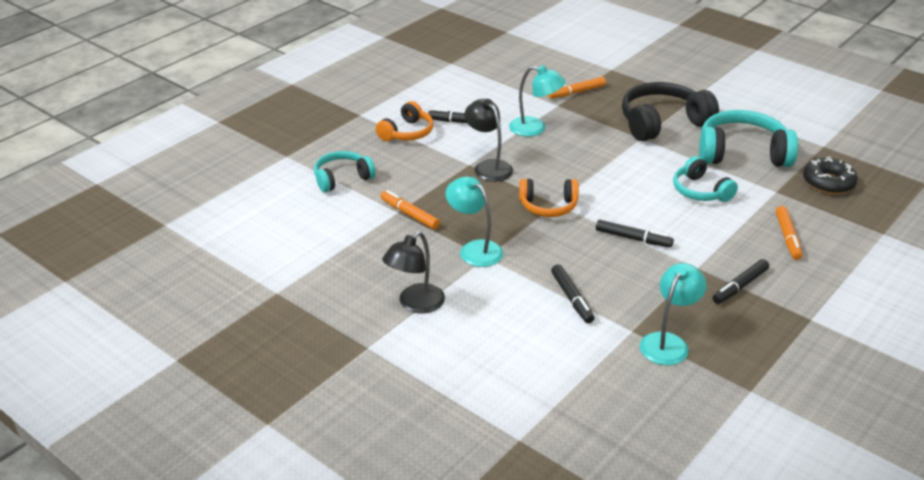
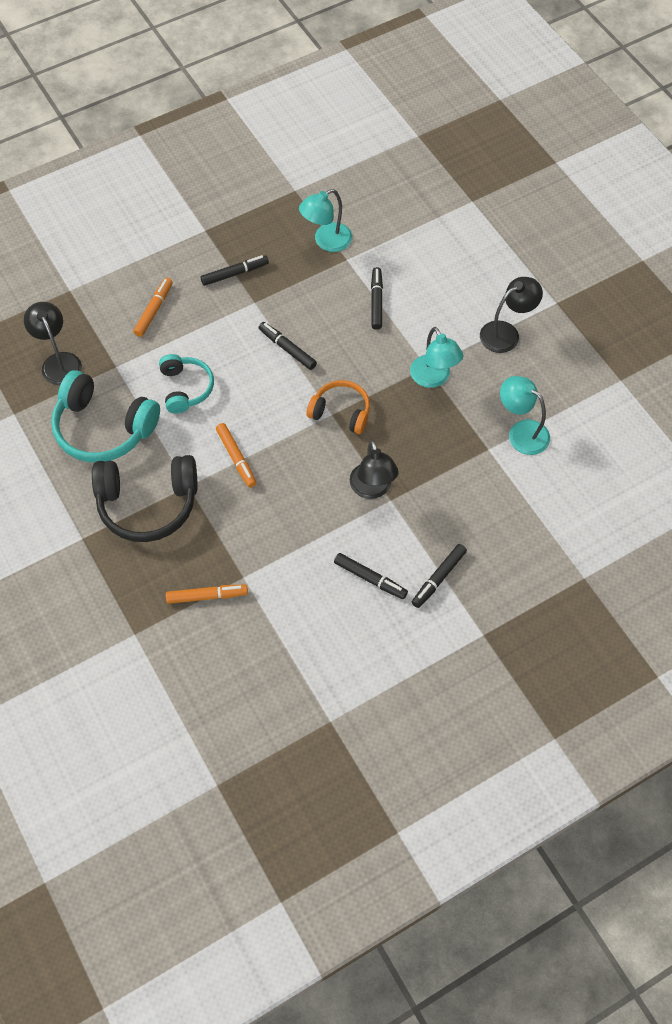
camera: 160 degrees left, 25 degrees up
(342, 178) = (531, 518): turquoise headphones -> none
(407, 133) = (438, 578): orange headphones -> black marker
(409, 214) = (478, 442): orange marker -> orange marker (236, 458)
(535, 128) = (292, 539): turquoise lamp -> turquoise lamp (521, 432)
(828, 183) = (59, 362): black donut -> black lamp

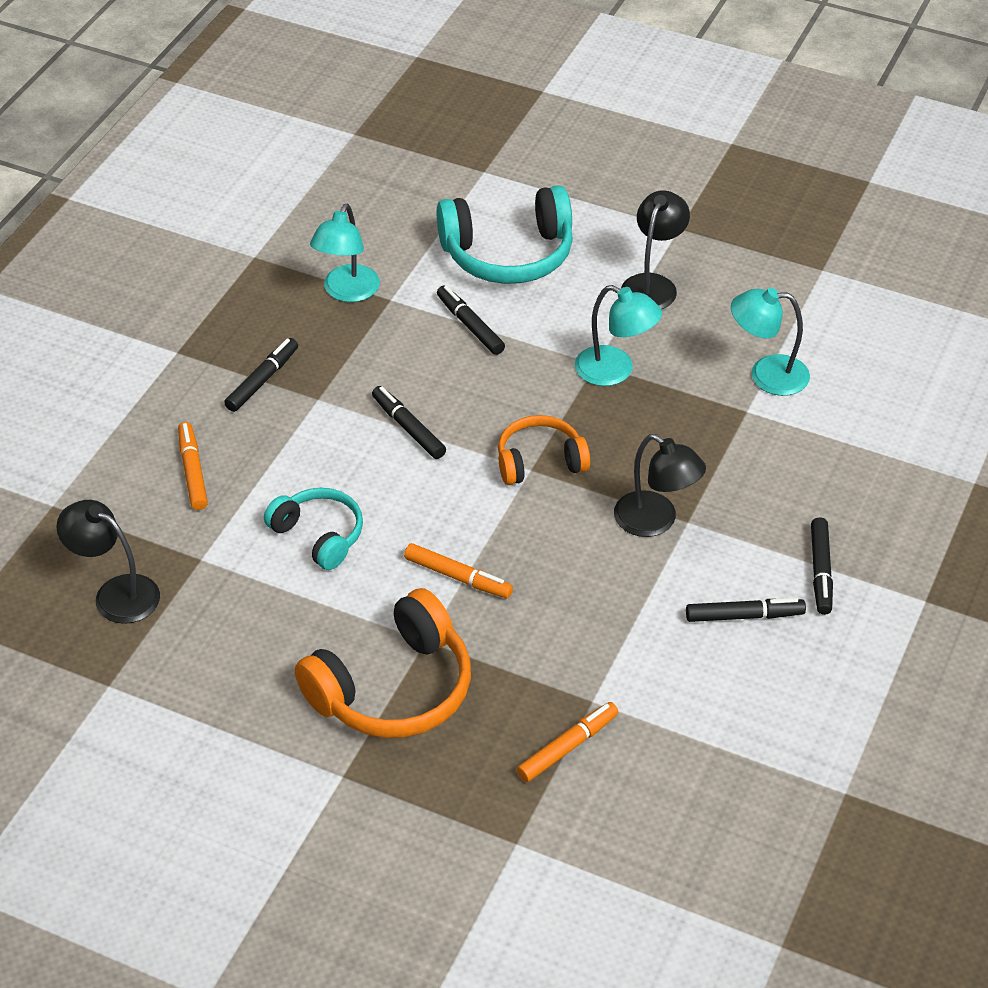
camera: 35 degrees left, 15 degrees down
(103, 428) = (251, 636): turquoise headphones -> turquoise headphones (508, 254)
(148, 504) = (393, 689): black headphones -> orange headphones
(287, 349) = (408, 428): black marker -> black marker turned 45 degrees clockwise

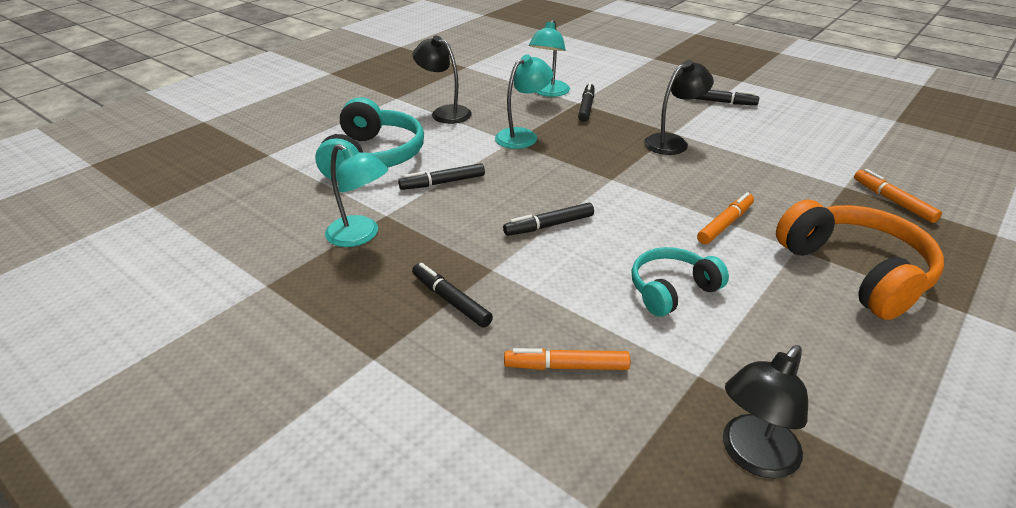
camera: 75 degrees left, 10 degrees down
(540, 461) = (604, 174): orange headphones -> none
(744, 616) = (758, 127): black marker -> black marker (586, 107)

